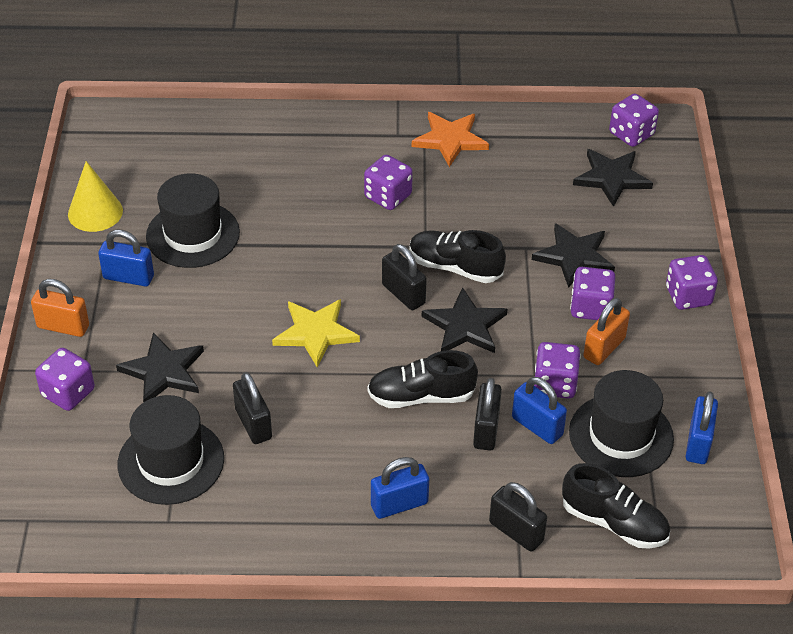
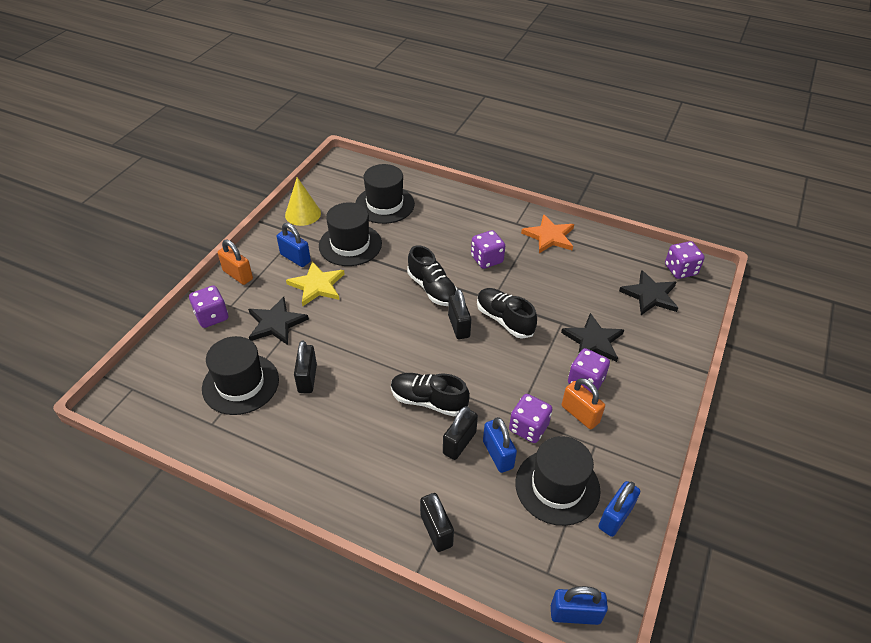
camera: 25 degrees right, 0 degrees up
(203, 163) = (384, 204): none -> black hat
(315, 333) = (385, 332): yellow star -> yellow star (317, 285)
(399, 504) = (366, 474): blue padlock -> blue padlock (575, 614)
(465, 326) = (488, 362): black star -> none
(604, 348) = (580, 414): orange padlock -> orange padlock turned 75 degrees clockwise
(614, 522) = (514, 555): black shoe -> black shoe (432, 289)
(688, 296) = (665, 398): purple dice -> none

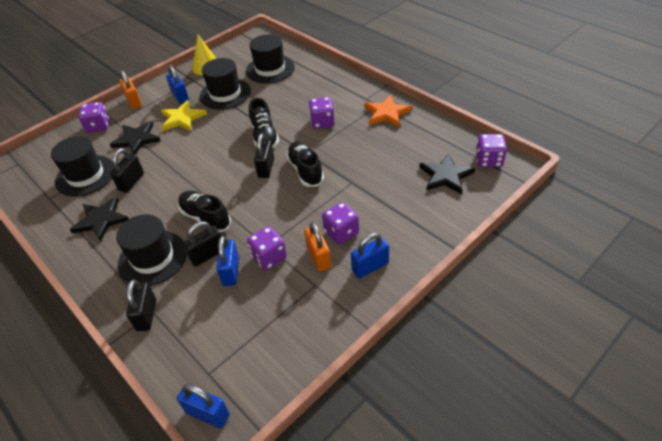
camera: 25 degrees right, 0 degrees up
(557, 486) = (261, 309): black hat -> black hat (153, 258)
(593, 341) = (369, 202): black star -> black star (101, 220)
(615, 517) = (293, 347): blue padlock -> blue padlock (370, 267)

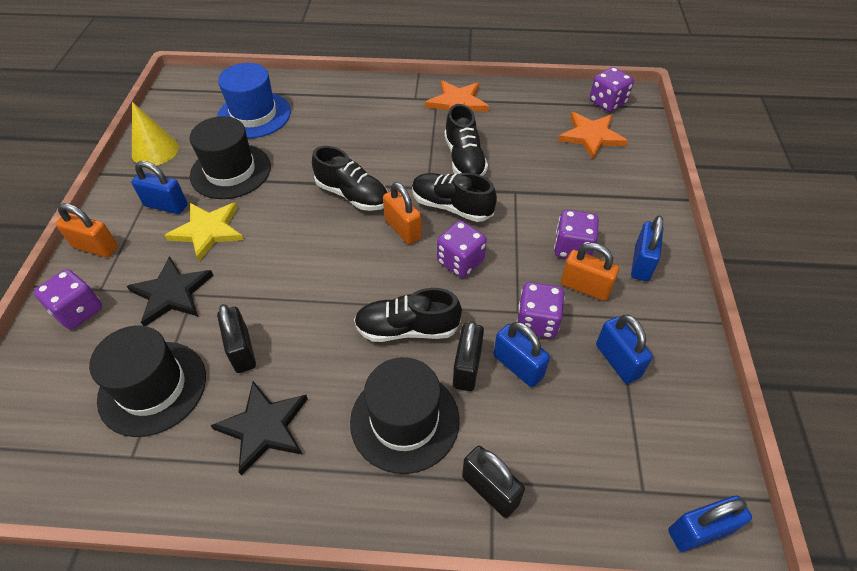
camera: 45 degrees left, 5 degrees up
(266, 168) = (403, 229): black padlock -> orange padlock
(270, 69) = (254, 115): black hat -> blue hat
(282, 306) = (617, 361): none -> blue padlock
(322, 122) = (400, 145): purple dice -> purple dice (460, 261)
(347, 148) = (464, 159): none -> black shoe
(445, 176) = (591, 136): black star -> orange star

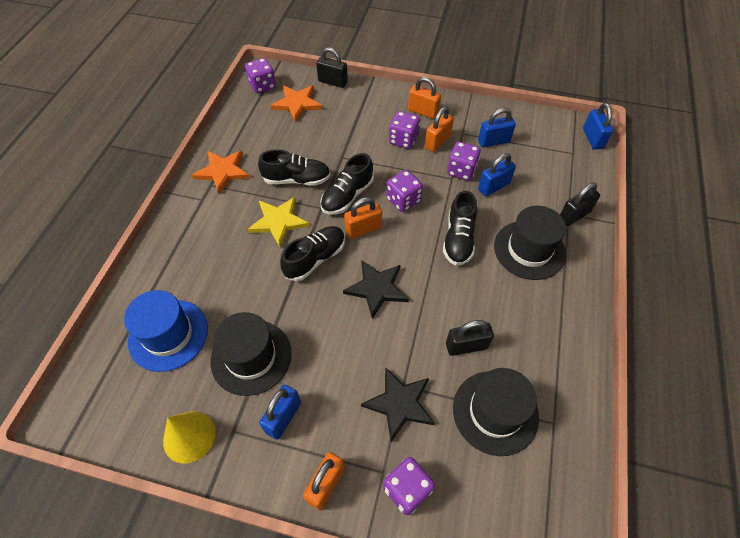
camera: 80 degrees left, 5 degrees up
(208, 231) = (329, 376): yellow star -> yellow star (278, 222)
(264, 427) = (532, 331): black star -> black star (377, 288)
(467, 368) = (493, 212): black padlock -> black padlock (332, 82)
(641, 263) = (423, 112): blue padlock -> orange padlock

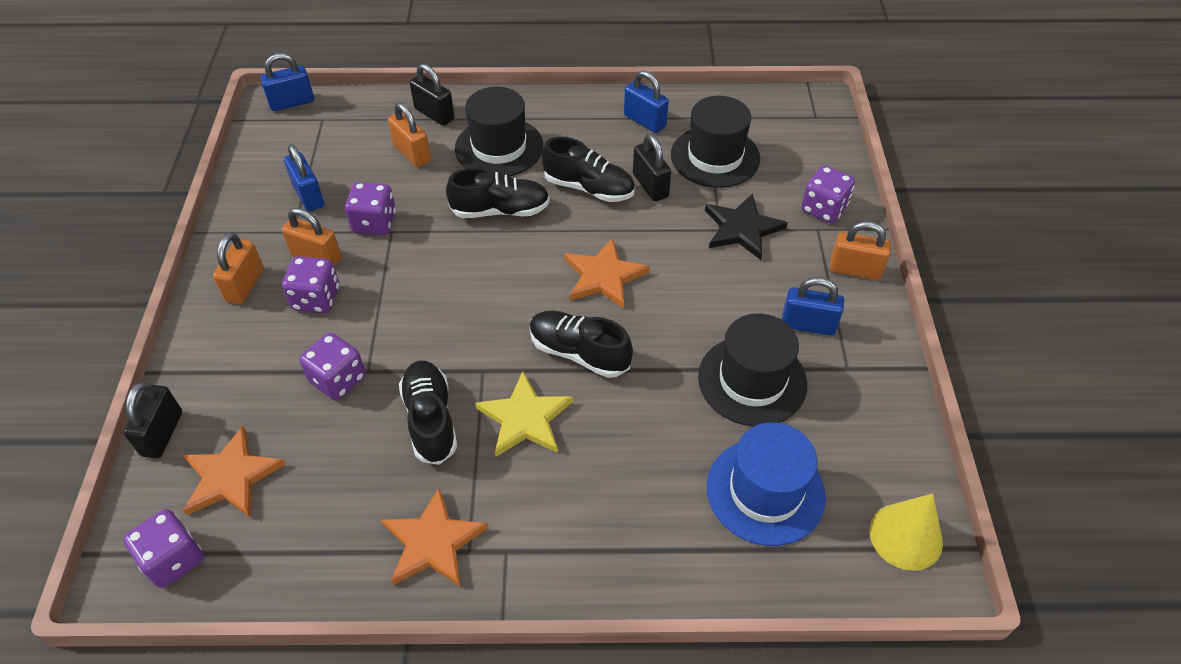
camera: 105 degrees left, 5 degrees down
(189, 436) = (877, 410): yellow cone -> yellow cone (905, 536)
(347, 196) = (452, 343): black shoe -> black shoe (589, 188)
(363, 229) = (511, 310): orange padlock -> orange padlock (412, 153)
(377, 288) = (603, 276): black star -> orange star
(403, 200) = (445, 276): purple dice -> purple dice (338, 379)
(493, 186) = (400, 187): blue padlock -> blue padlock (645, 121)

